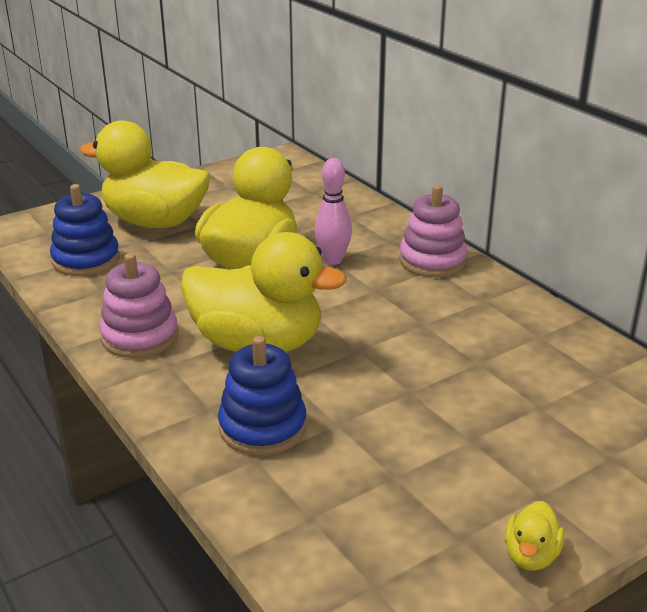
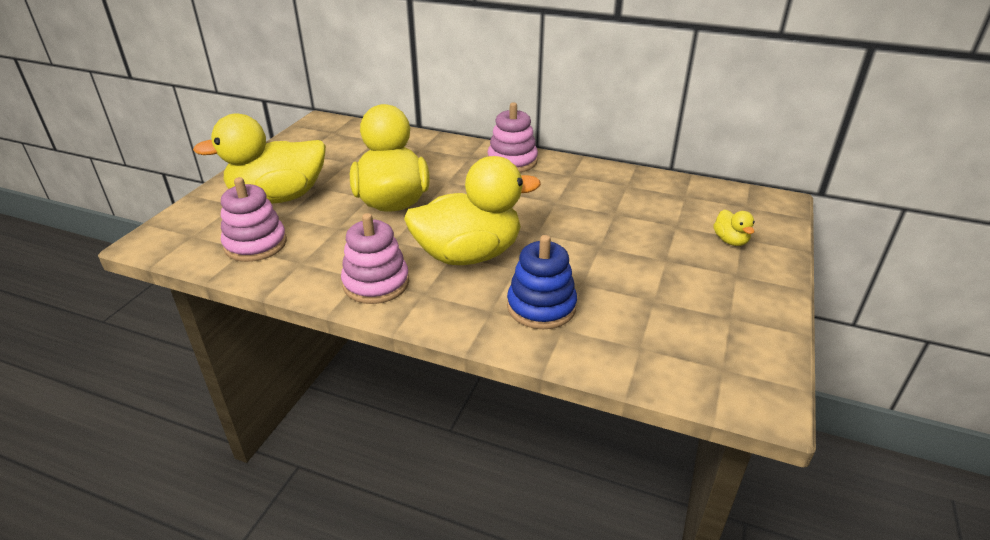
camera: 35 degrees left, 5 degrees up
(86, 260) = (255, 244): blue stacking toy -> pink stacking toy
(333, 260) = (448, 181): pink bowling pin -> none
(530, 556) = (772, 309): yellow duck -> yellow duck (730, 241)

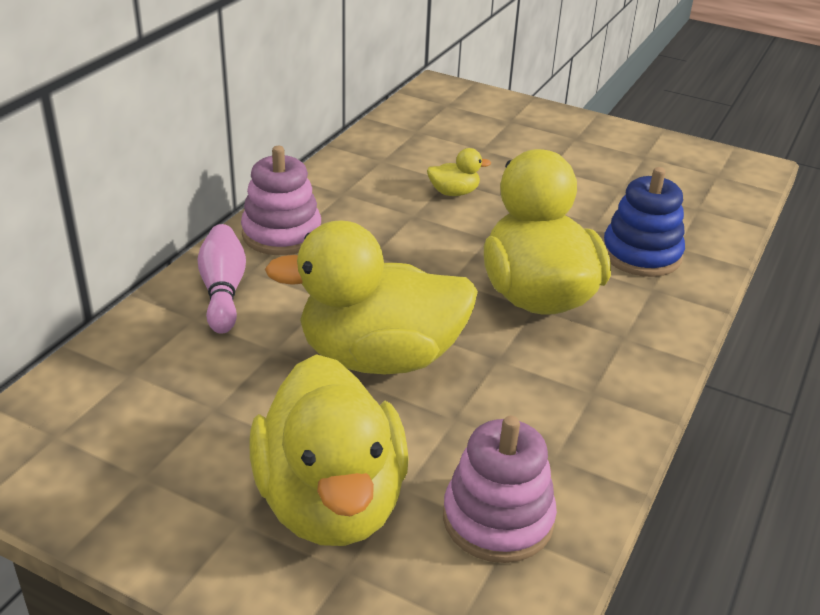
camera: 85 degrees left, 0 degrees up
(376, 283) = (605, 378): pink stacking toy -> none
(448, 152) = (223, 291): none -> pink bowling pin
(730, 241) = (514, 127): yellow duck -> yellow duck (454, 192)

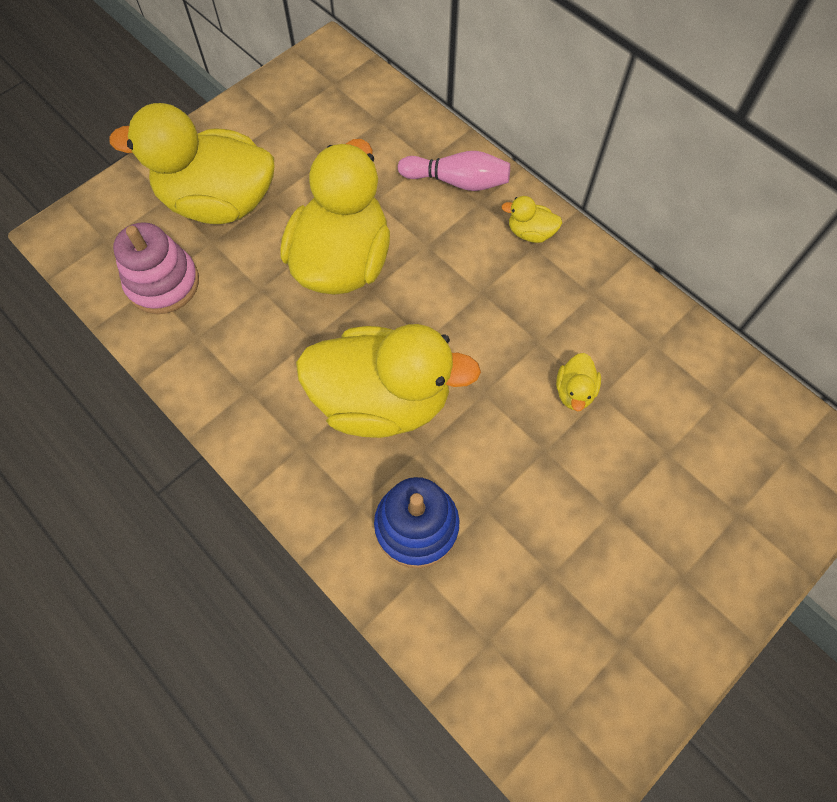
camera: 110 degrees right, 30 degrees up
(282, 234) = (530, 233): pink stacking toy -> yellow duck

